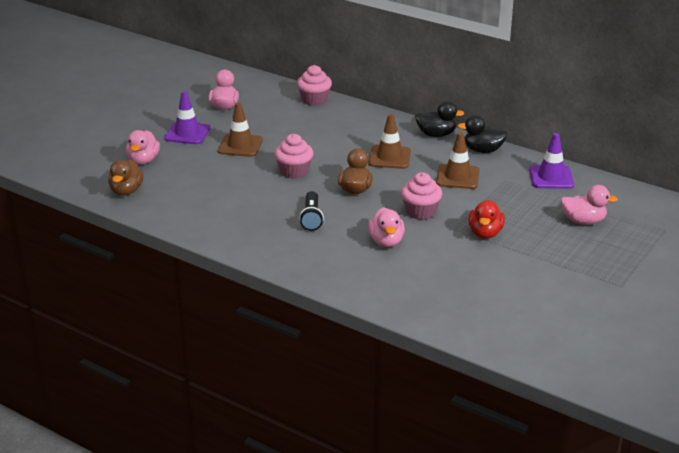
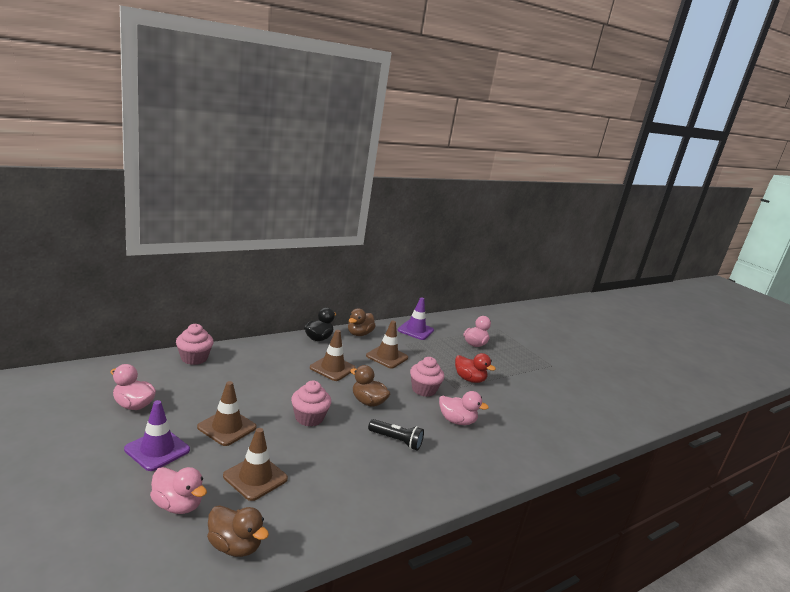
camera: 70 degrees left, 10 degrees down
(196, 175) = (255, 477): none -> brown traffic cone
(483, 150) = (359, 334): black duck -> brown duck

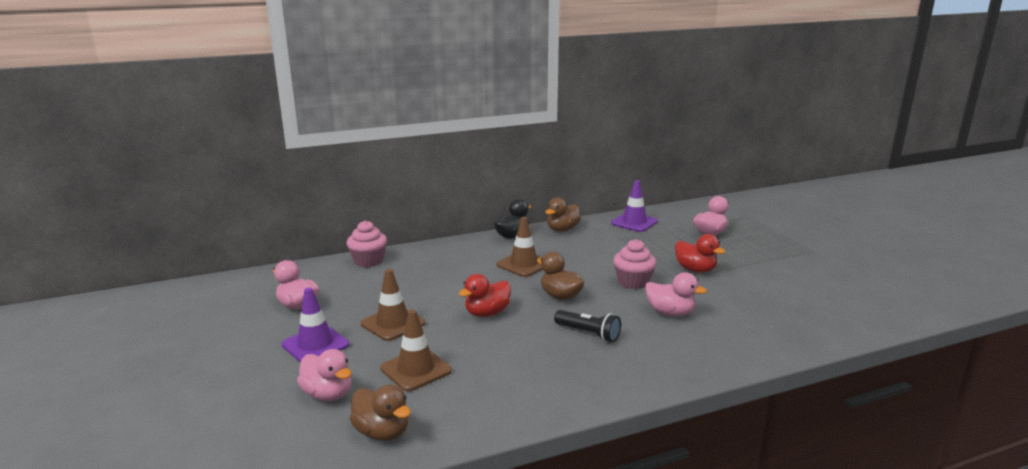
camera: 15 degrees right, 0 degrees up
(309, 418) = (487, 313): pink cupcake -> red duck
(387, 357) = (592, 251): brown traffic cone -> none

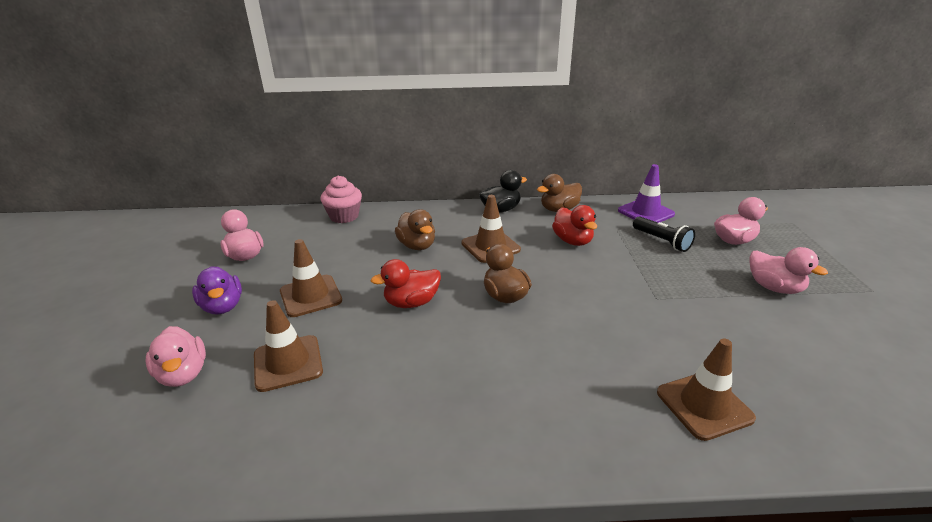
camera: 20 degrees right, 10 degrees up
(315, 345) = (222, 306): purple traffic cone -> purple duck
(382, 432) = (190, 445): brown duck -> brown duck (417, 245)
(588, 333) = (505, 357): black flashlight -> black flashlight (662, 241)
(633, 282) = (601, 293): pink cupcake -> none
(670, 313) = (624, 348): pink duck -> pink duck (774, 287)
(695, 269) = (690, 289): red duck -> red duck (572, 241)
(739, 334) = (704, 405): none -> brown traffic cone

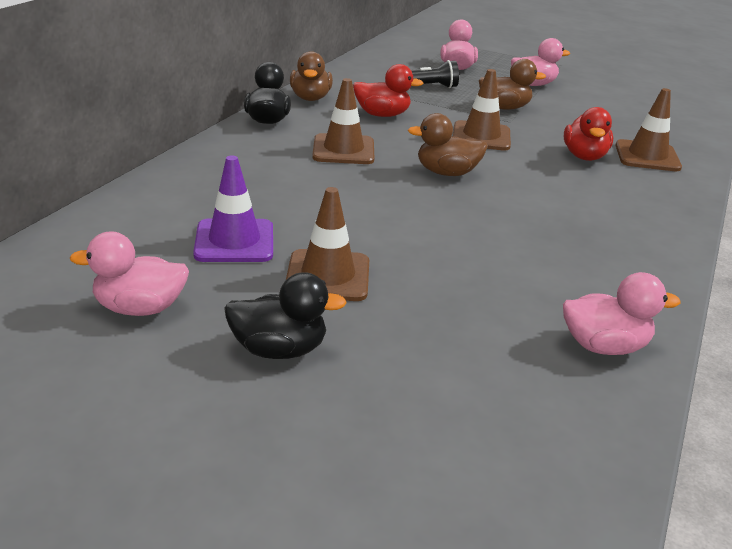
camera: 65 degrees left, 0 degrees up
(183, 374) = (425, 403): pink duck -> pink duck (604, 346)
(222, 306) = (279, 349): purple duck -> black duck
(288, 363) = (463, 318): brown traffic cone -> brown traffic cone (481, 136)
(344, 216) = (131, 207): pink cupcake -> none
(411, 302) = (410, 219): red duck -> red duck (584, 156)
(417, 245) = (288, 184): brown duck -> brown duck (504, 108)
(645, 212) = (370, 73): purple traffic cone -> purple traffic cone (234, 241)

